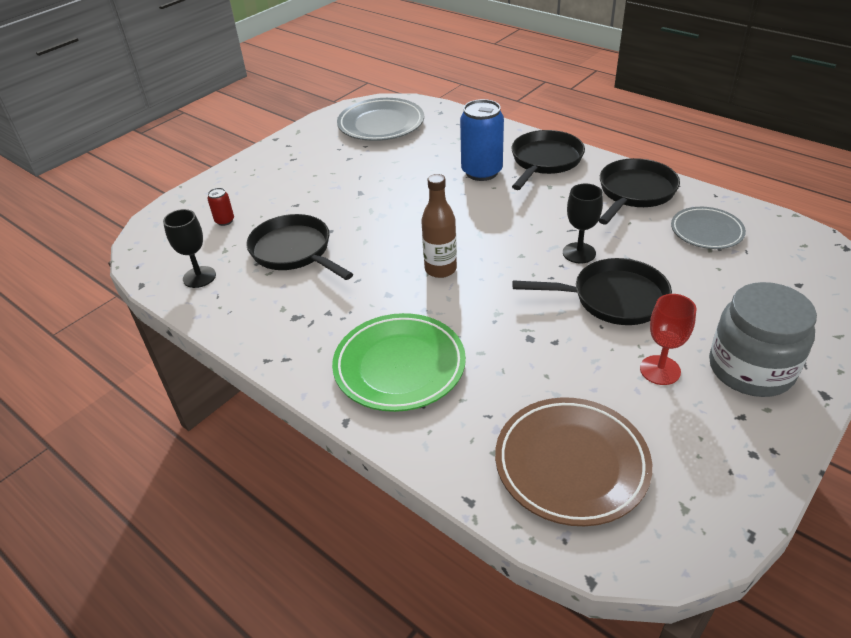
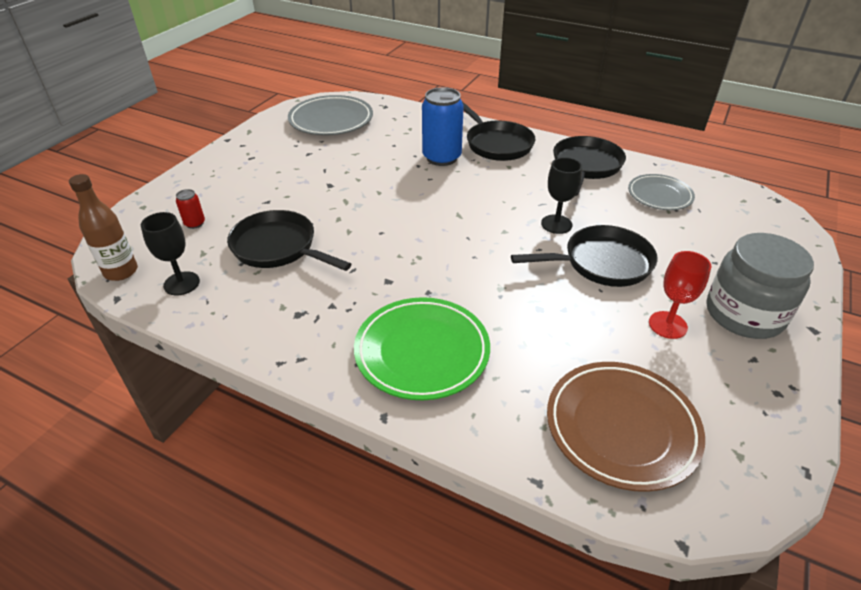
camera: 15 degrees left, 0 degrees up
(440, 269) = (432, 251): brown bottle -> brown bottle (121, 272)
(545, 161) = (496, 144): black pan -> black pan turned 135 degrees clockwise

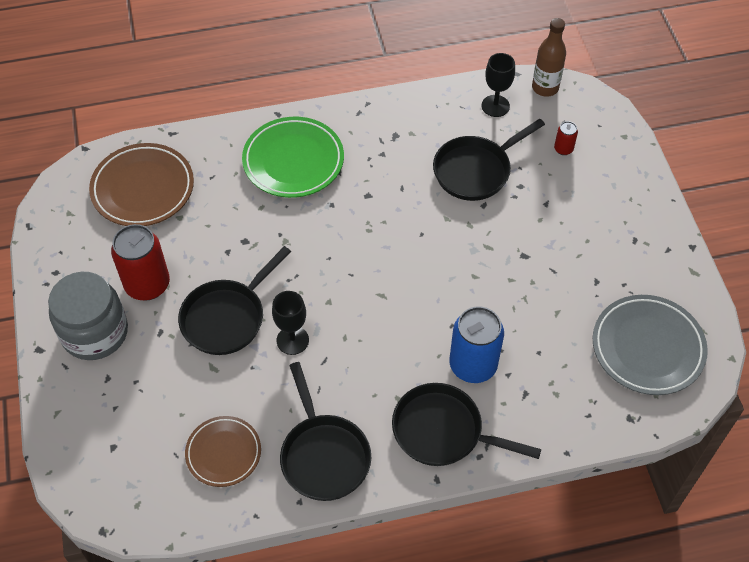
camera: 140 degrees right, 15 degrees up
(278, 247) = (475, 170): black pan -> black pan turned 150 degrees clockwise
(659, 195) = (223, 453): grey plate -> brown plate
(667, 325) = (147, 285): red goblet -> red can

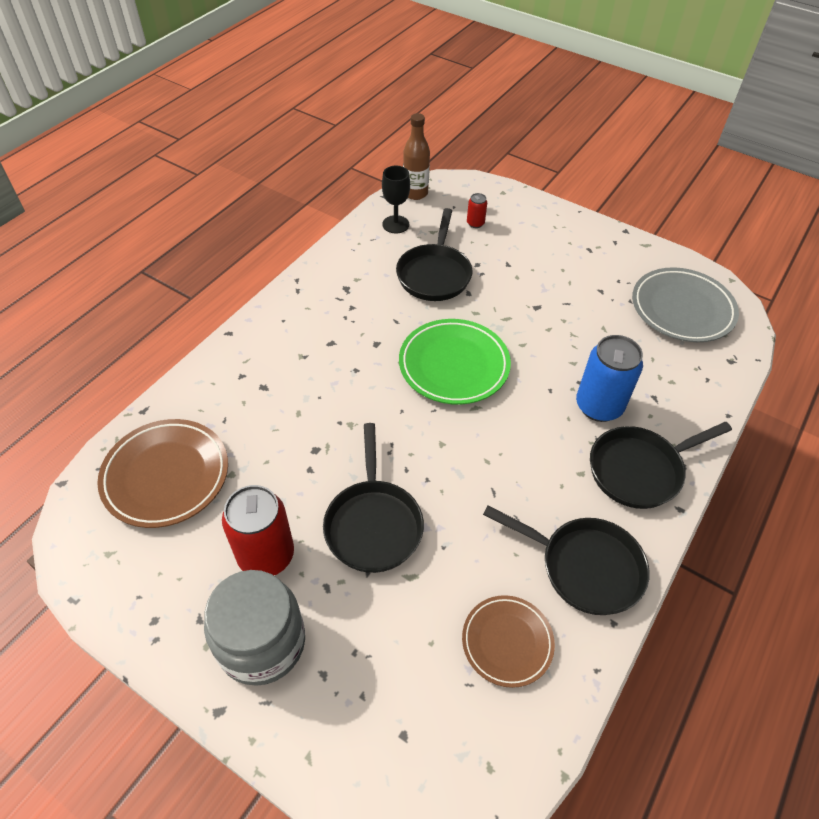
camera: 45 degrees left, 5 degrees down
(292, 340) = (450, 497): black goblet -> none
(293, 161) = (284, 359): green plate -> green plate (454, 365)

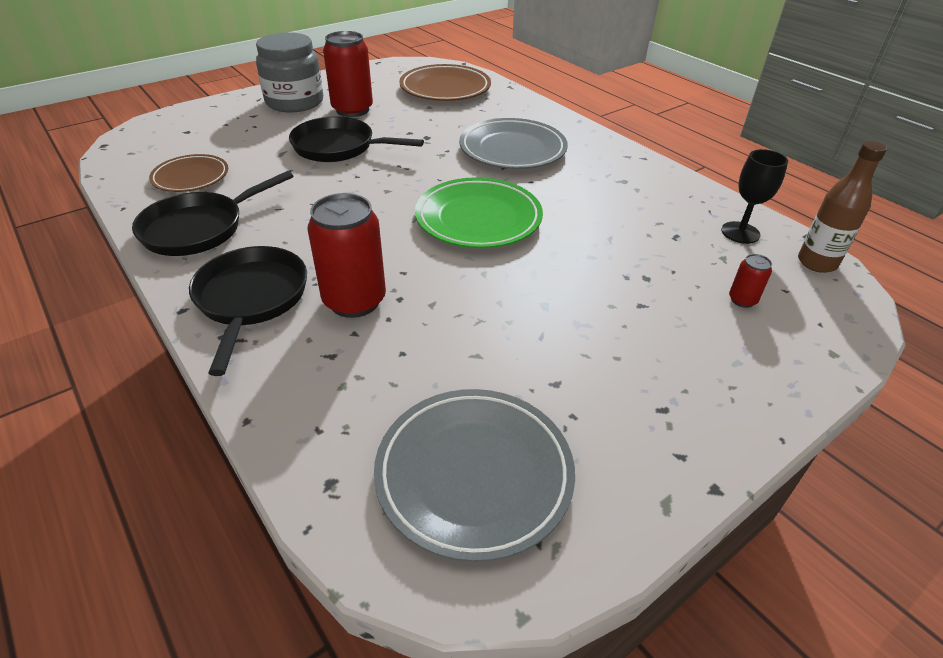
camera: 110 degrees right, 10 degrees down
(317, 371) = (512, 150): none -> grey plate
(434, 274) = (633, 240): black pan -> none
(599, 406) = (354, 301): blue can -> red can

